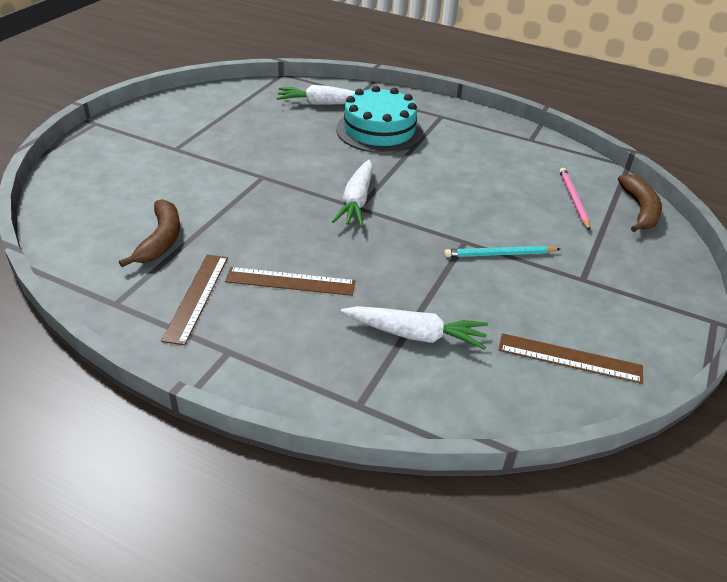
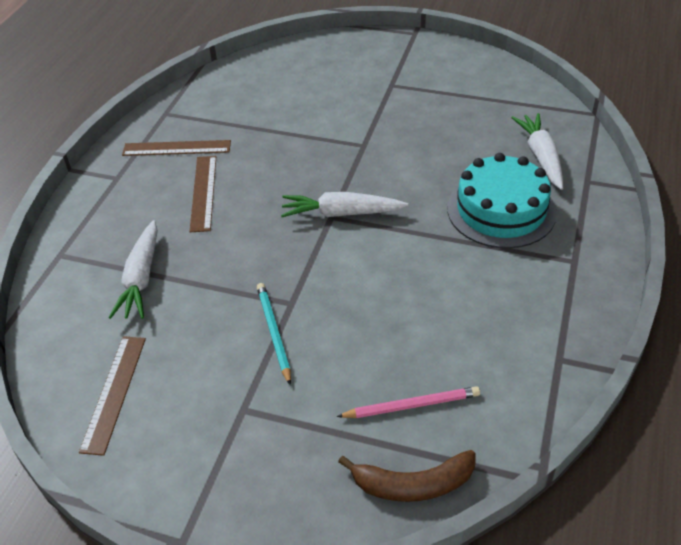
camera: 85 degrees right, 5 degrees up
(161, 240) = (246, 113): brown banana -> none

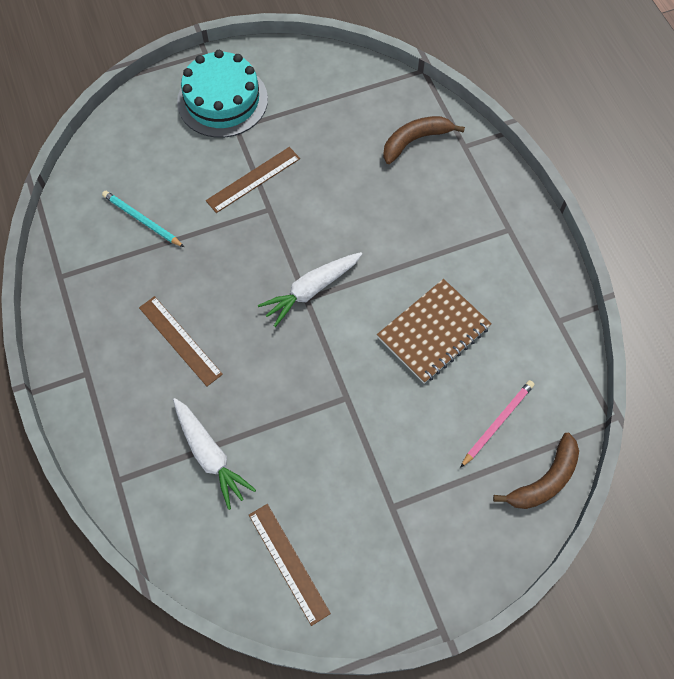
camera: 40 degrees left, 20 degrees up
(176, 148) = (110, 309): brown ruler -> brown ruler (253, 179)
(273, 333) = (357, 431): turquoise pencil -> turquoise pencil (142, 220)
(420, 299) = (433, 332): none -> brown notebook
(501, 210) = (426, 212): turquoise cake -> turquoise cake (222, 100)
(541, 157) = (415, 141): white carrot -> brown banana

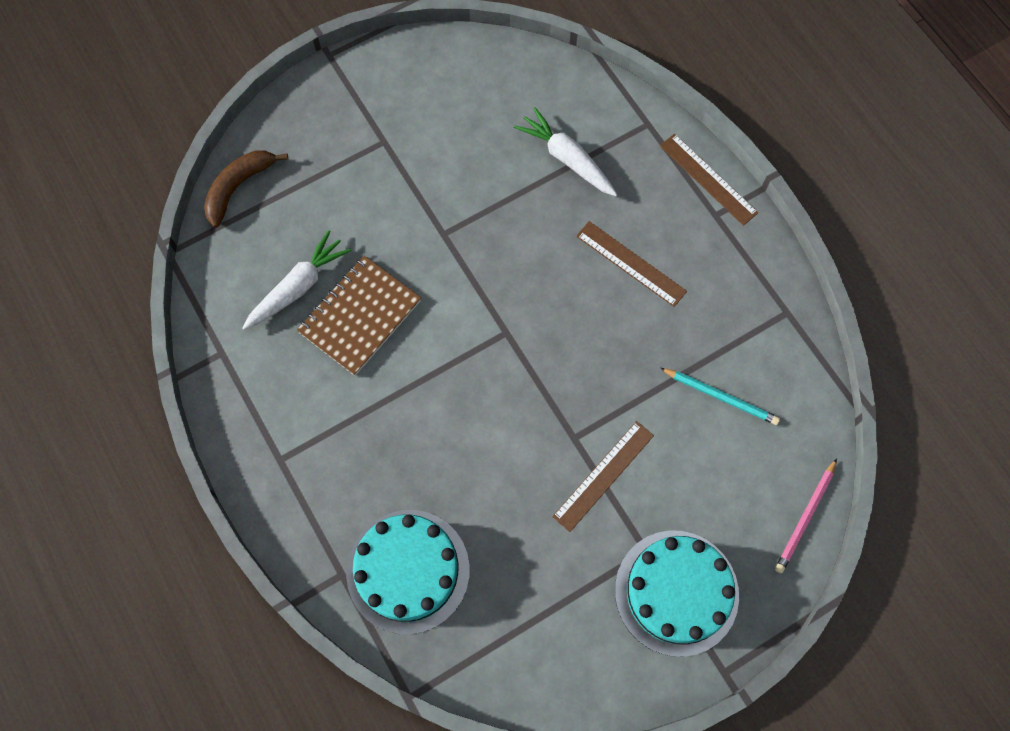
camera: 170 degrees right, 5 degrees up
(288, 563) = (471, 83): brown ruler -> brown ruler (708, 179)
(311, 290) = (502, 343): white carrot -> white carrot (298, 287)
(415, 141) = (408, 571): brown banana -> turquoise cake
(497, 423) = (286, 233): pink pencil -> pink pencil (805, 517)

